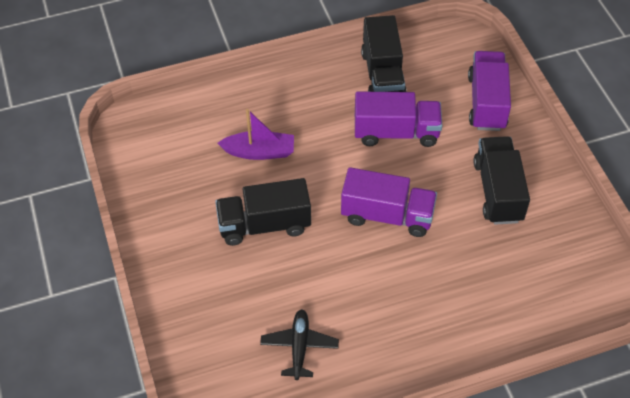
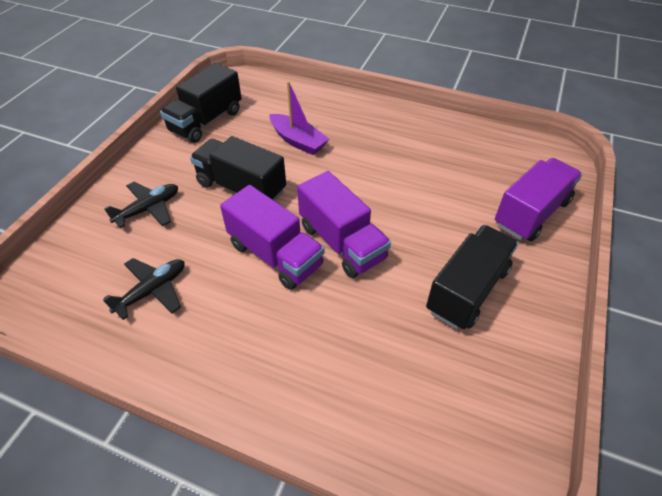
camera: 40 degrees right, 5 degrees down
(214, 294) = (148, 209): none -> black plane
(382, 75) = (453, 144): black truck -> black truck (206, 121)
(396, 133) = (420, 188): purple truck -> purple truck (275, 255)

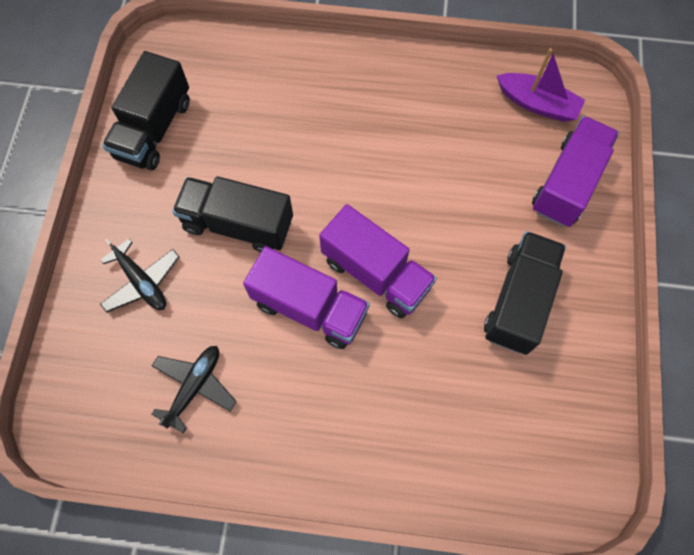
camera: 15 degrees left, 20 degrees up
(148, 209) = (142, 282): black plane -> black plane turned 105 degrees clockwise
(298, 141) = (280, 136): purple boat -> purple boat (537, 104)

